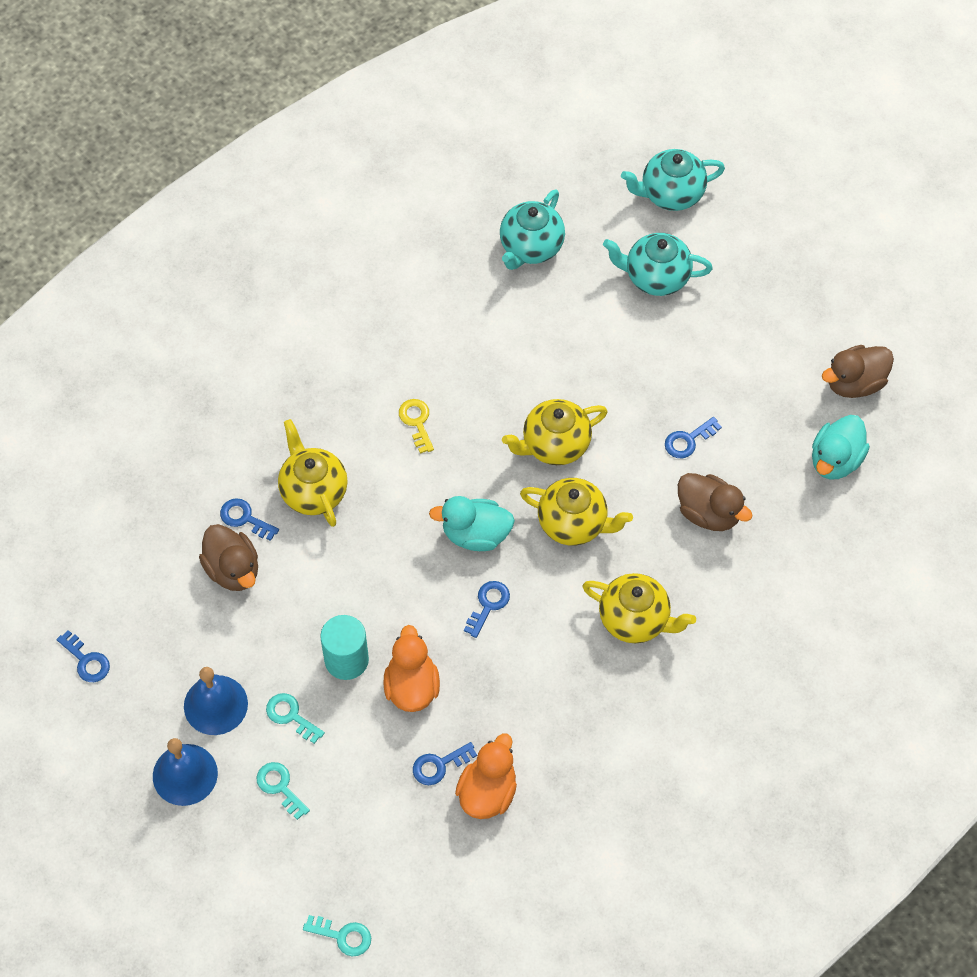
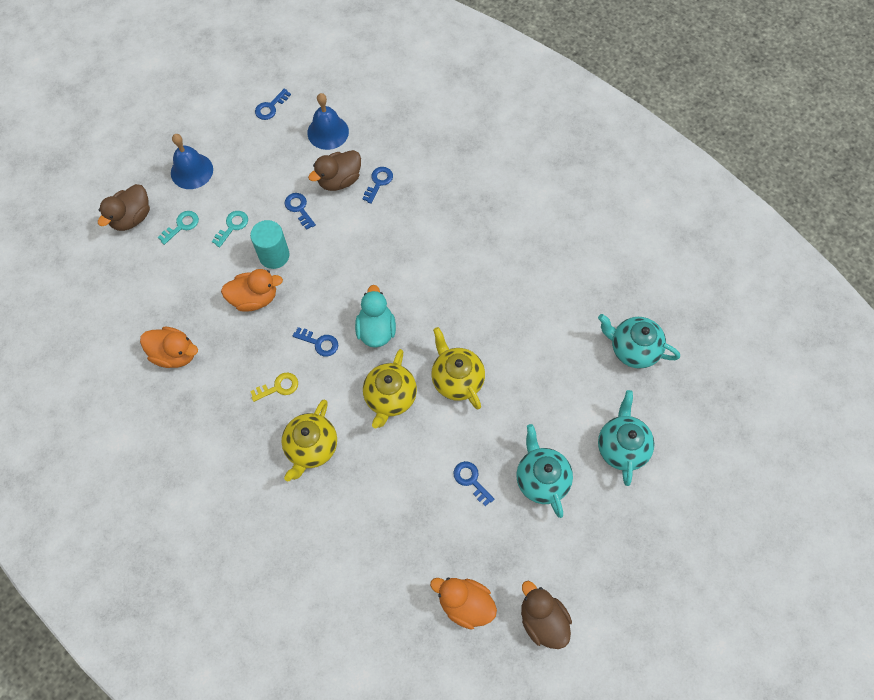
camera: 85 degrees right, 5 degrees up
(215, 705) = (240, 182): blue bell -> blue bell (328, 132)
(313, 491) = (403, 221): yellow teapot -> none
(343, 936) = (77, 273): turquoise key -> none
(416, 422) = (466, 282): yellow key -> yellow key (278, 387)
(439, 765) = (195, 321): blue key -> blue key (299, 208)
(671, 194) = (706, 455): turquoise teapot -> turquoise teapot (541, 479)
(709, 513) = (406, 499): brown duck -> brown duck (132, 217)
(835, 460) = (465, 604): turquoise duck -> orange duck

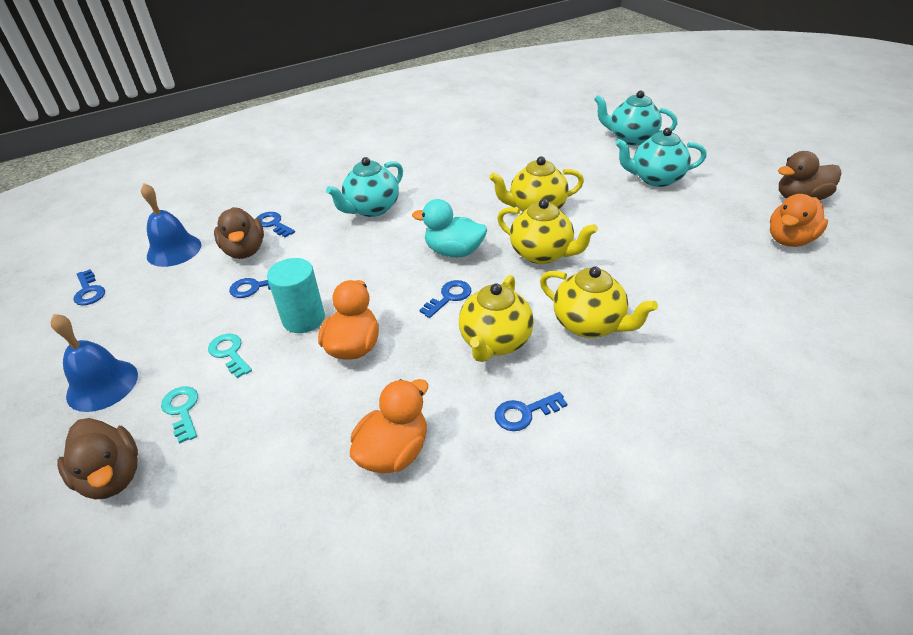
camera: 70 degrees left, 25 degrees down
(278, 387) = (495, 342): yellow key -> yellow teapot
(471, 480) = (651, 216): blue key -> blue key (524, 413)
(633, 349) = (541, 121): turquoise teapot -> turquoise teapot (372, 209)

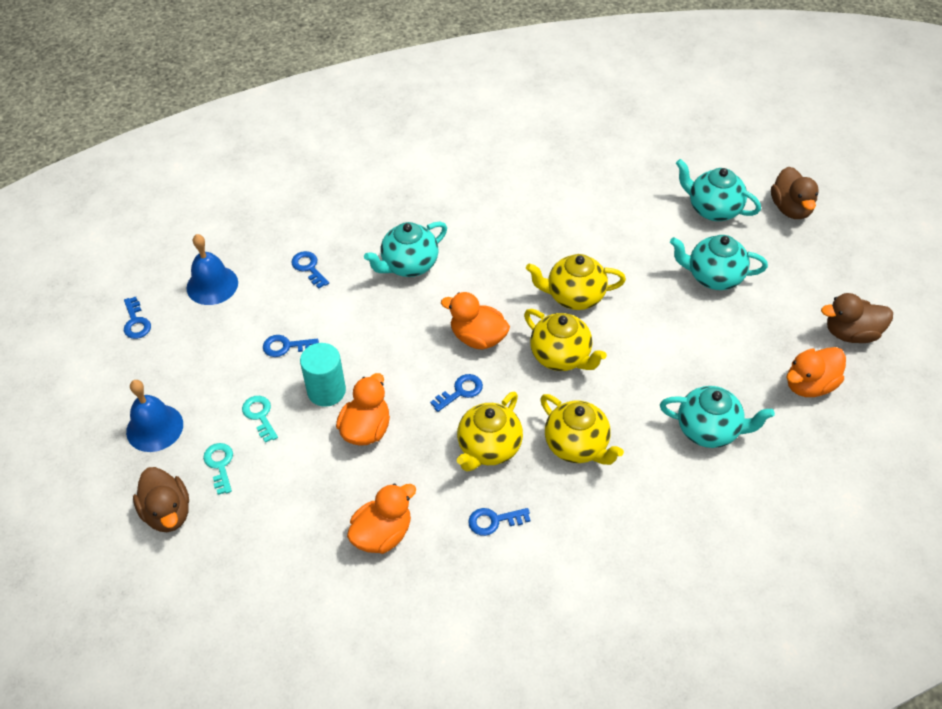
camera: 10 degrees right, 10 degrees up
(245, 251) = (279, 298): brown duck -> brown duck (791, 208)
(454, 252) = (478, 337): turquoise duck -> orange duck
(717, 289) = (709, 430): none -> turquoise teapot

